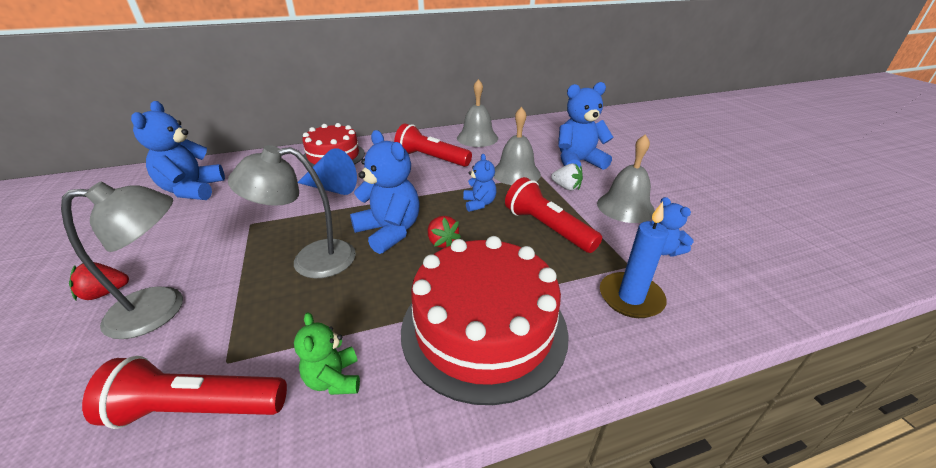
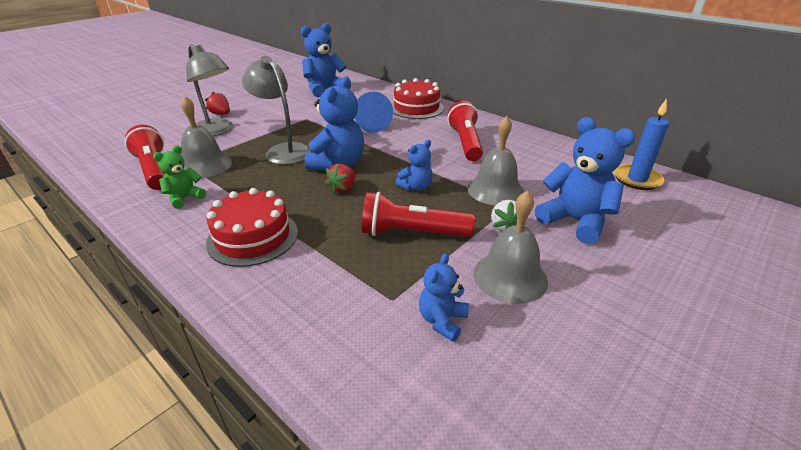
camera: 60 degrees right, 0 degrees up
(477, 138) = (539, 150): grey bell -> grey bell (205, 165)
(484, 328) = (253, 237): red cake -> red cake, size x0.65
(547, 228) = (412, 233): red flashlight -> red flashlight turned 105 degrees counterclockwise
(630, 297) = (338, 308): blue candle -> blue candle (637, 179)

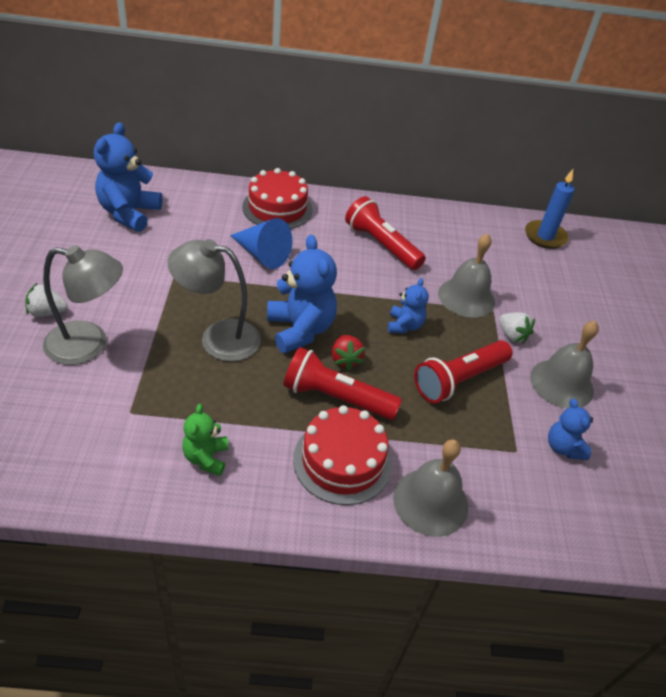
camera: 45 degrees left, 10 degrees up
(154, 170) = (104, 442): red flashlight -> red flashlight (336, 398)
(205, 165) = (158, 403): grey bell -> grey bell (430, 502)
(221, 114) = (47, 312): red strawberry -> white strawberry
(575, 221) = (548, 305): blue teddy bear -> none

